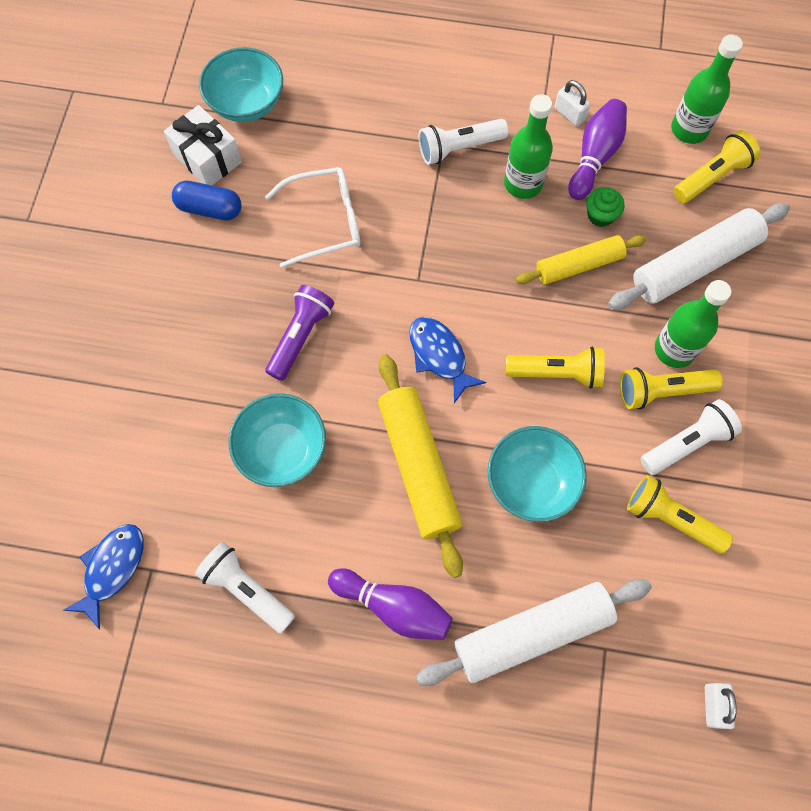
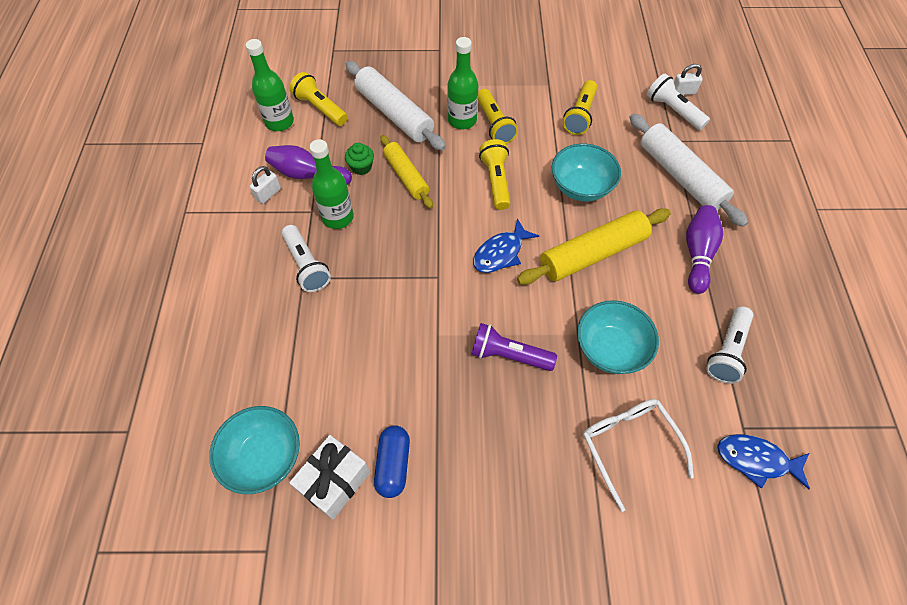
camera: 100 degrees left, 10 degrees down
(324, 222) = (393, 357): white glasses -> white glasses (629, 446)
(687, 443) = (527, 111): white flashlight -> white flashlight (673, 110)

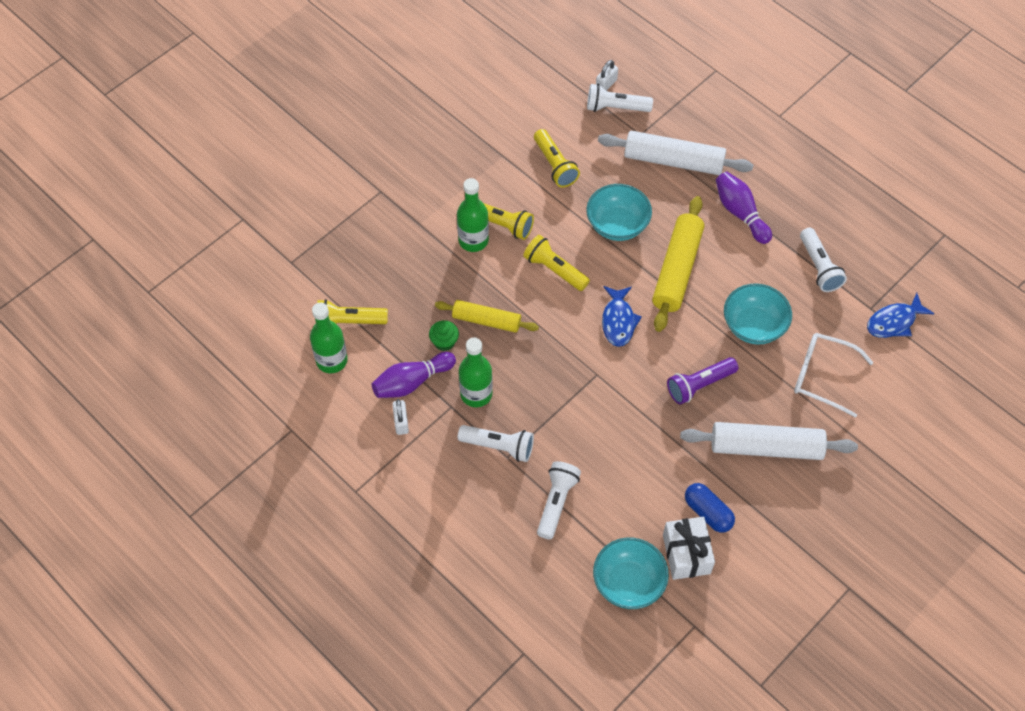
camera: 45 degrees left, 0 degrees up
(293, 342) = (556, 502): none -> white flashlight
(394, 114) = (414, 277): white rolling pin -> white rolling pin (766, 447)

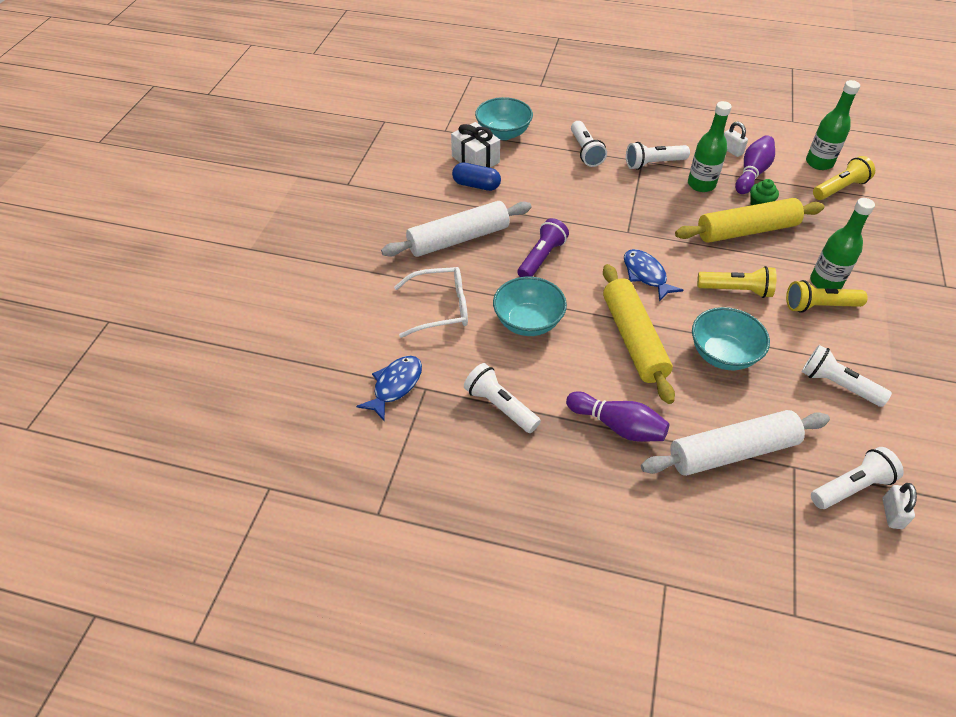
camera: 150 degrees right, 10 degrees down
(486, 320) = (746, 230): yellow rolling pin -> yellow rolling pin, size x1.56
(555, 165) = (837, 385): yellow flashlight -> white flashlight

